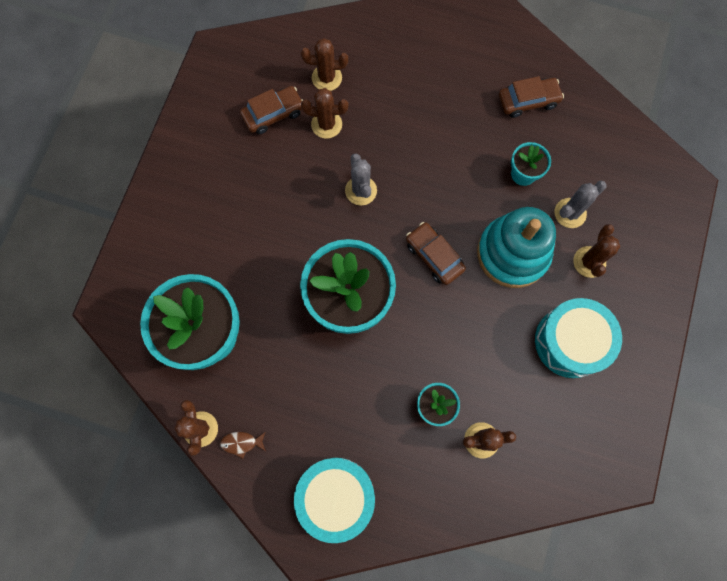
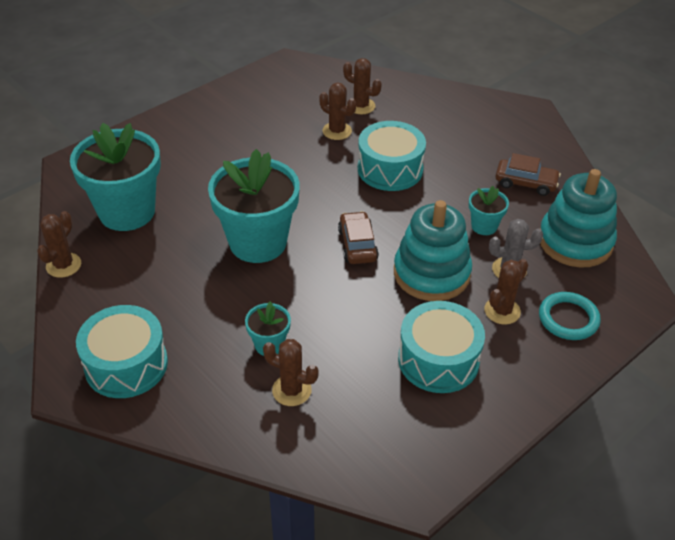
camera: 30 degrees right, 30 degrees down
(241, 443) = (85, 289): brown fish -> none
(273, 114) = (300, 110): brown car -> none
(361, 190) = (330, 179): grey cactus -> none
(404, 148) = (390, 169): none -> turquoise drum
(603, 150) = (575, 241): none -> turquoise stacking toy
(641, 240) = (568, 319): none -> turquoise ring

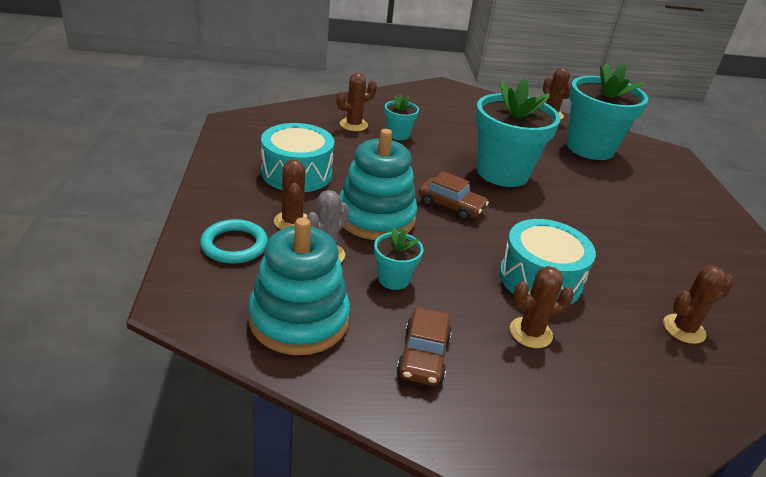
camera: 125 degrees right, 10 degrees down
(126, 364) = (441, 100): turquoise drum -> none
(337, 131) = (638, 285): brown cactus -> brown cactus (530, 333)
(525, 183) = (423, 356): brown car -> brown car turned 45 degrees counterclockwise

